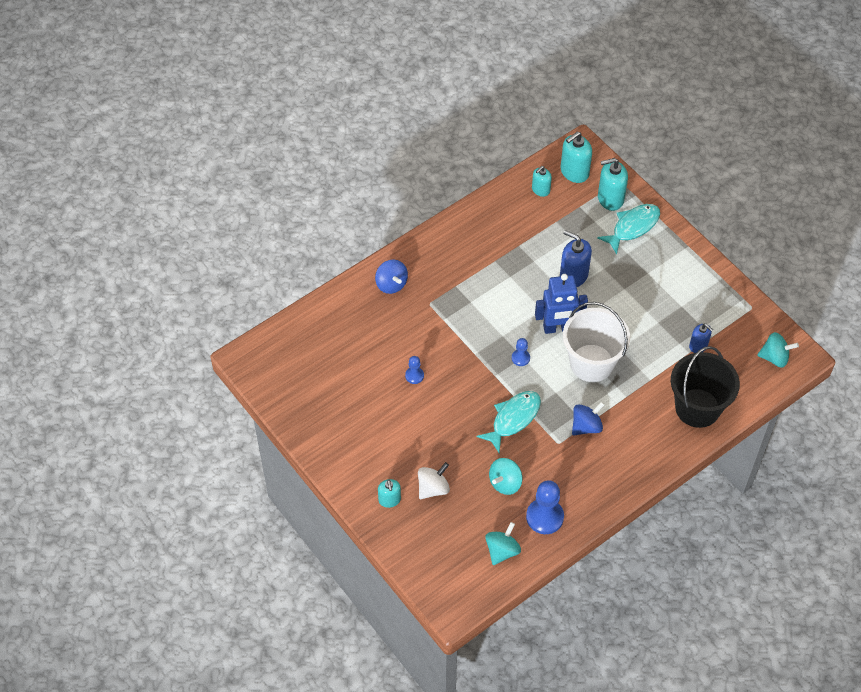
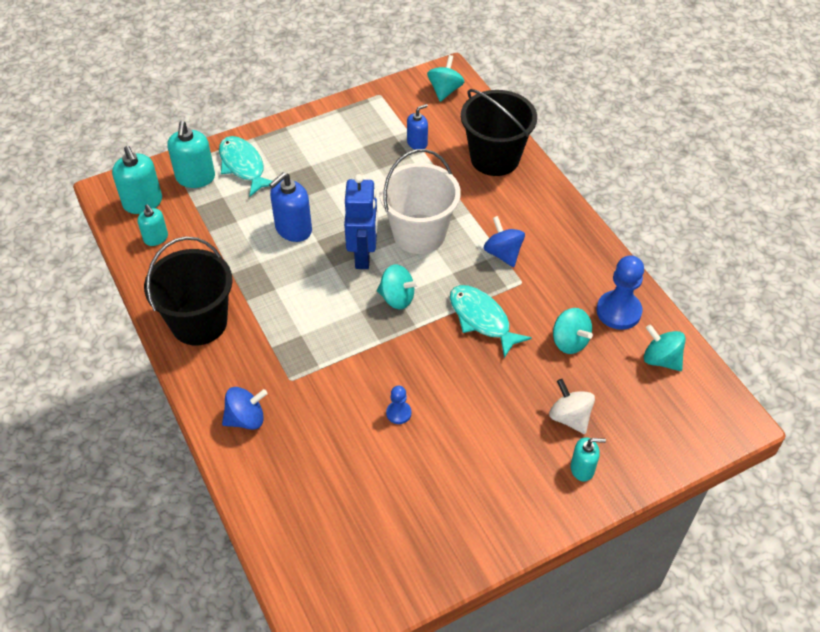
camera: 80 degrees left, 5 degrees down
(467, 237) = (199, 322): none -> black bucket
(520, 358) = (397, 298): blue pawn -> turquoise spinning top

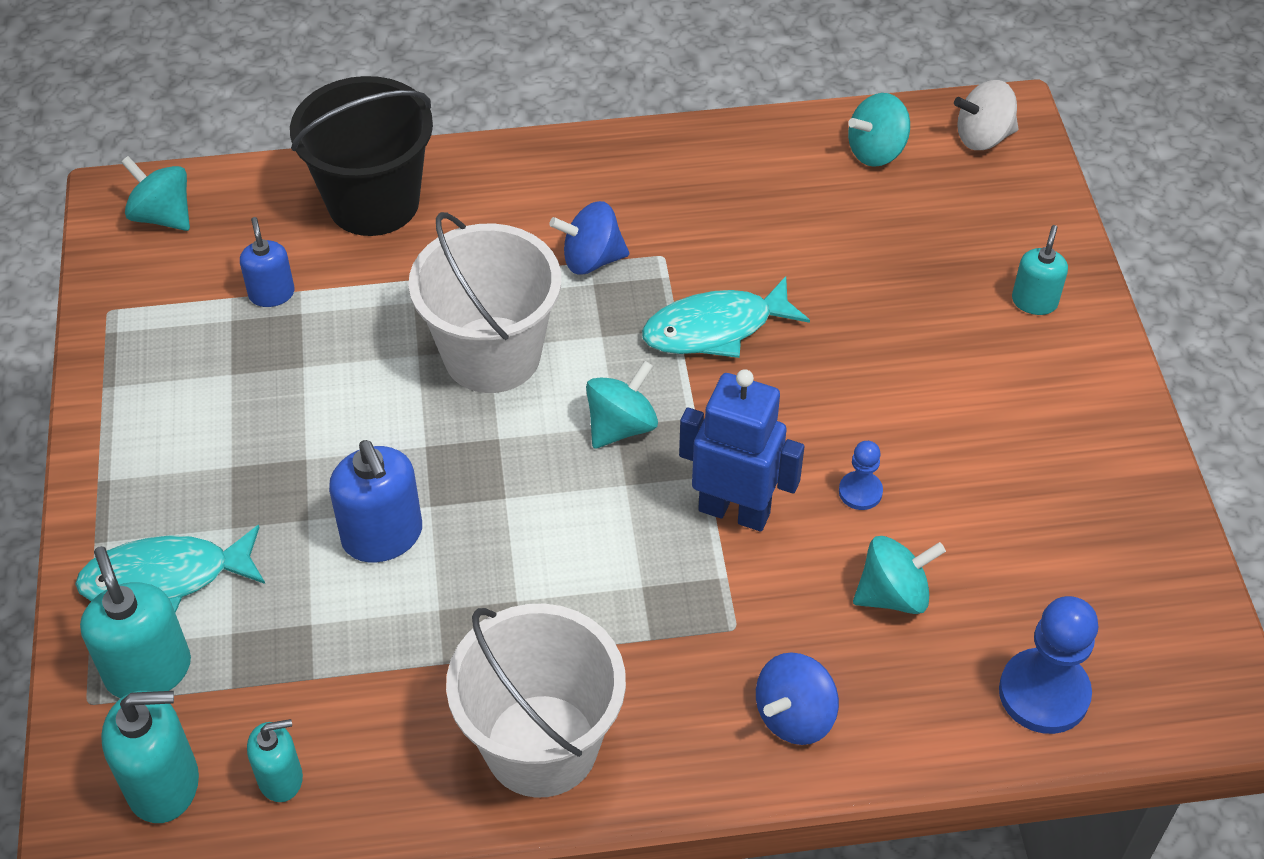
camera: 70 degrees left, 0 degrees up
(195, 178) = (148, 670): turquoise soap dispenser -> turquoise soap dispenser turned 135 degrees counterclockwise
(199, 322) = (541, 745): black bucket -> white bucket
(246, 419) = (794, 716): blue spinning top -> blue spinning top turned 135 degrees counterclockwise
(363, 256) = (503, 447): blue robot -> blue robot (734, 511)
(569, 341) = (804, 239): turquoise spinning top -> turquoise spinning top (893, 594)
(569, 417) = (941, 285): white spinning top -> white spinning top (983, 137)
(618, 311) = (770, 165): blue pawn -> blue pawn (1044, 693)

